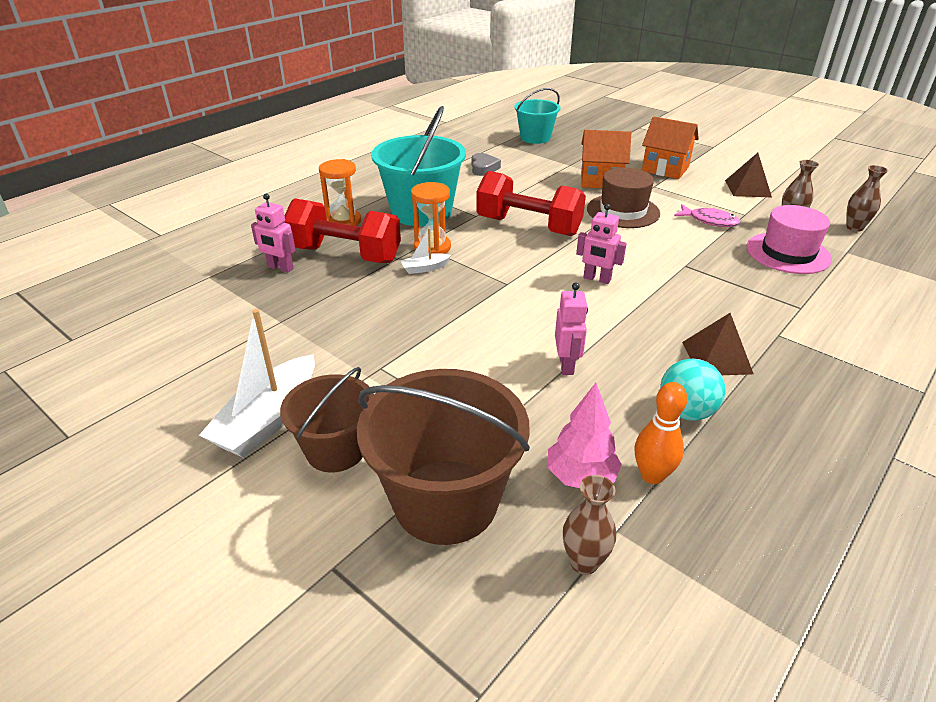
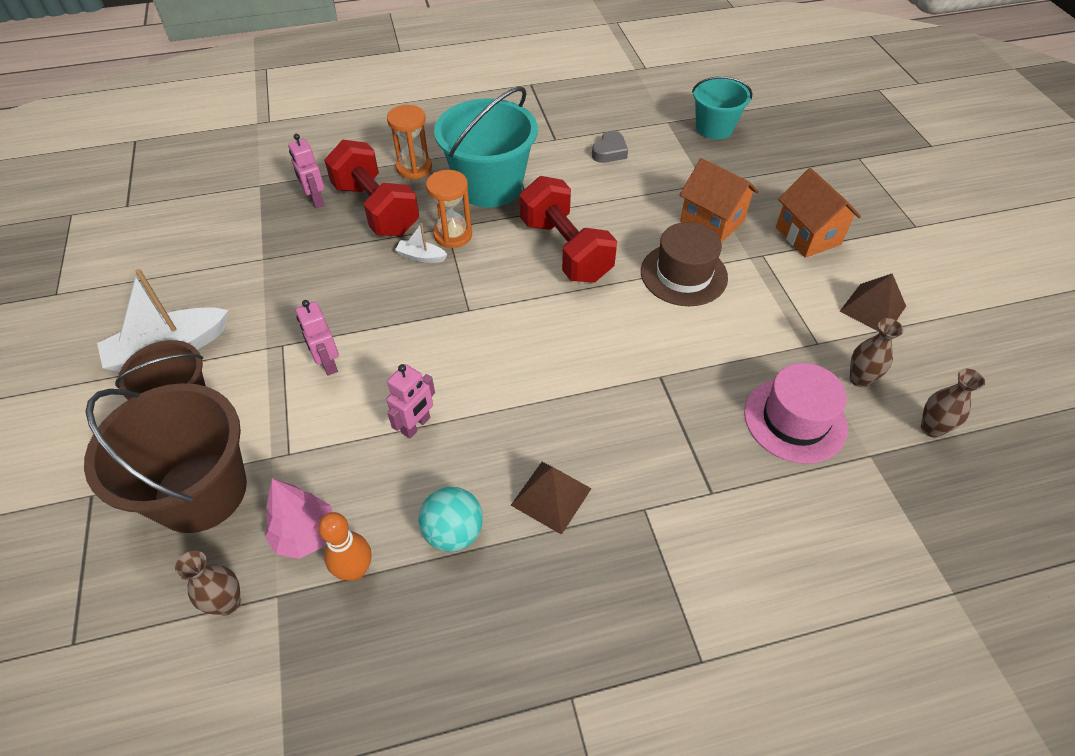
camera: 35 degrees right, 15 degrees up
(597, 279) = (553, 347): pink robot -> pink robot (327, 363)
(709, 221) = (763, 333): pink fish -> none

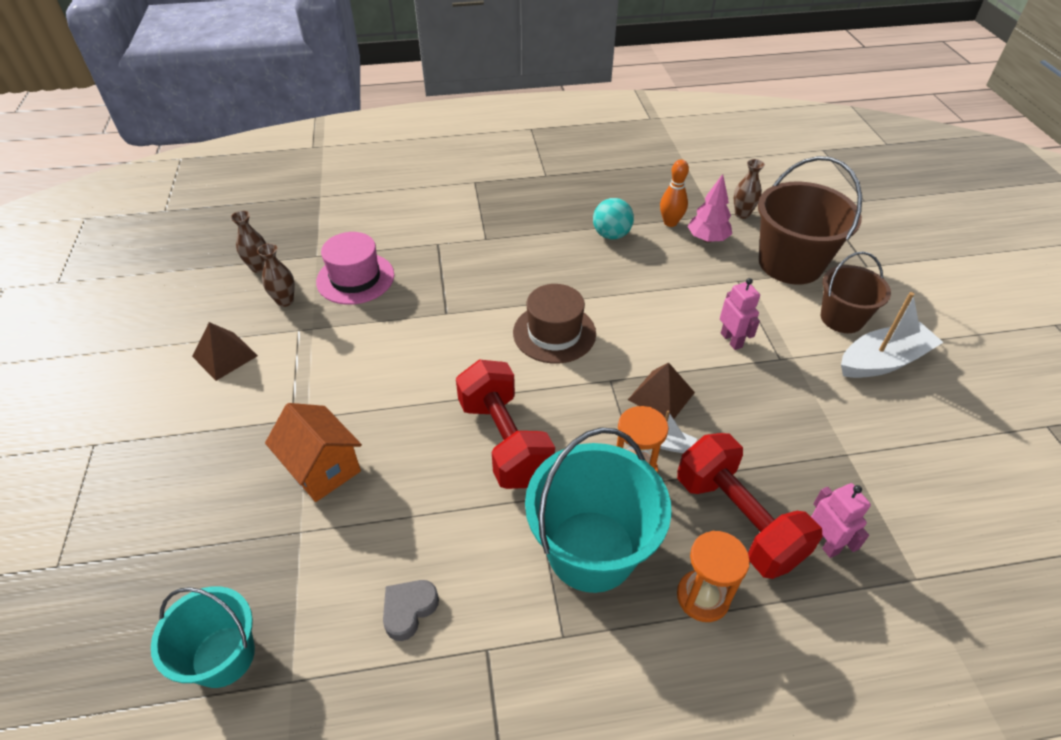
camera: 175 degrees left, 5 degrees down
(416, 425) = (645, 292): pink robot -> none
(551, 496) = (546, 247): brown pyramid -> brown pyramid (661, 396)
(683, 274) = (386, 403): brown hat -> brown hat (554, 333)
(808, 236) = (225, 440): orange house -> none

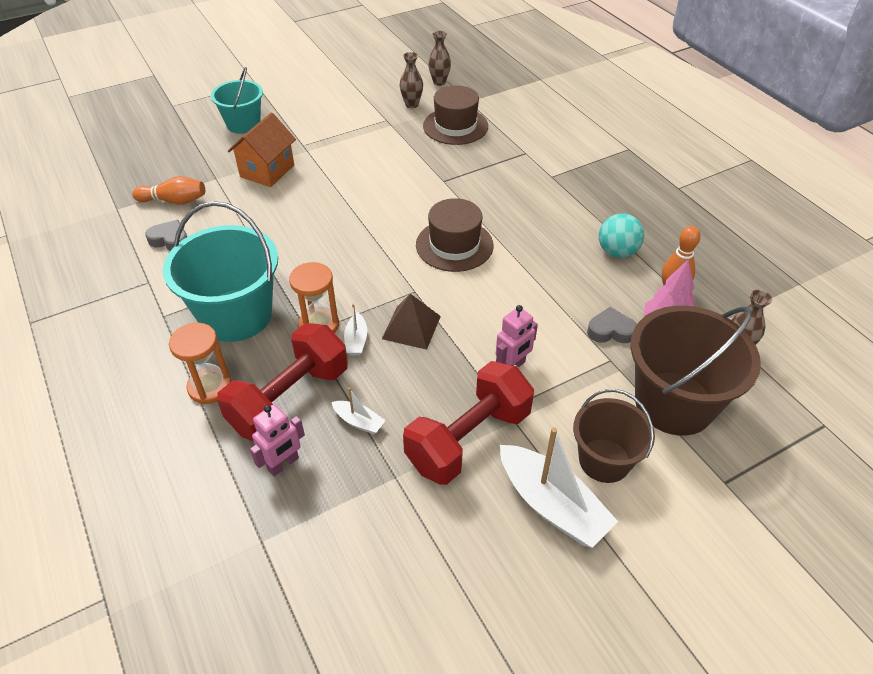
camera: 70 degrees right, 0 degrees up
(223, 656) = (128, 179): turquoise bucket -> turquoise bucket (243, 124)
(225, 356) = (346, 100): brown pyramid -> none
(321, 593) = (174, 201): none -> orange bowling pin
(355, 278) = (455, 126): pink hat -> brown hat
(504, 441) = (322, 246): red dumbbell -> red dumbbell (468, 439)
(705, 270) = (610, 330): none -> grey heart
(777, 467) = (359, 421): none -> white boat

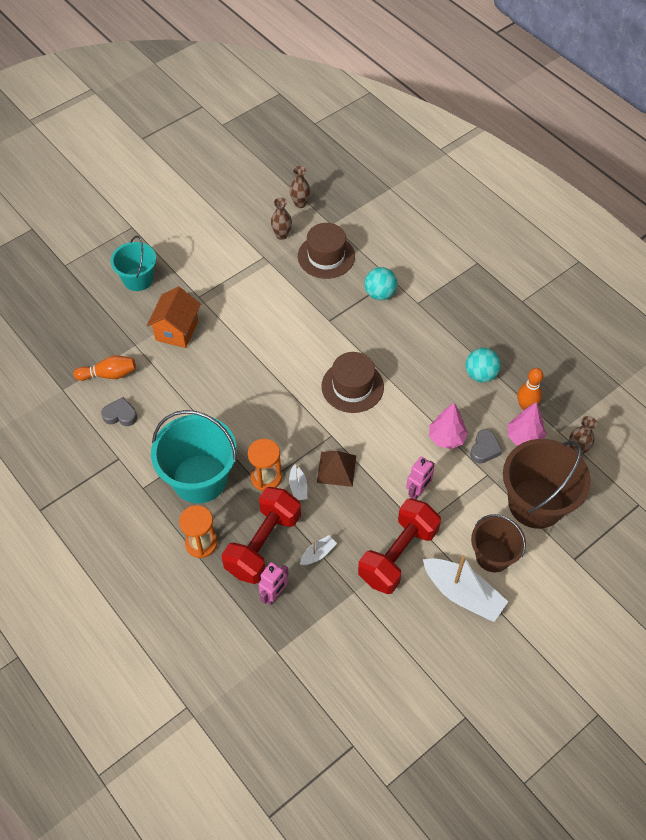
camera: 10 degrees left, 10 degrees up
(359, 421) = (318, 554): white boat -> white boat turned 60 degrees counterclockwise
(509, 164) = (380, 294): none -> turquoise ball
(562, 312) = (446, 438): none -> pink tree
(610, 330) = (484, 449): grey heart -> grey heart turned 120 degrees clockwise

